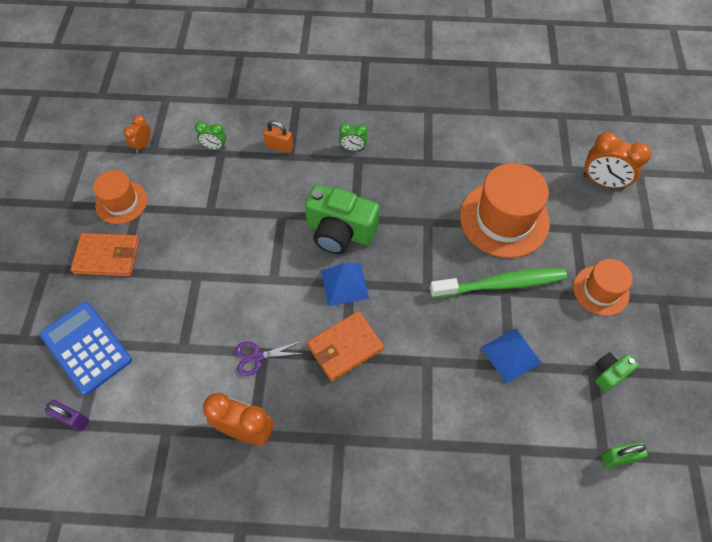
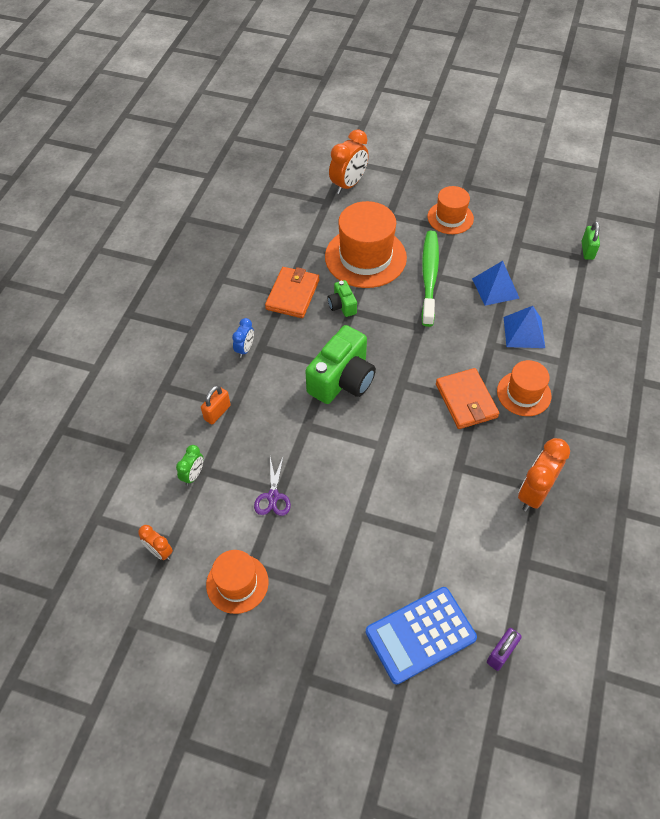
camera: 75 degrees left, 5 degrees down
(107, 256) = (309, 604): orange wallet -> orange wallet (293, 294)
(257, 357) = (462, 473): purple scissors -> purple scissors (273, 496)
(344, 284) = (401, 388): blue pyramid -> blue pyramid (524, 332)
(353, 148) = (245, 349): green clock -> blue clock
(370, 404) = (523, 393): none -> orange hat
(609, 373) = (521, 235): green camera -> green camera (342, 305)

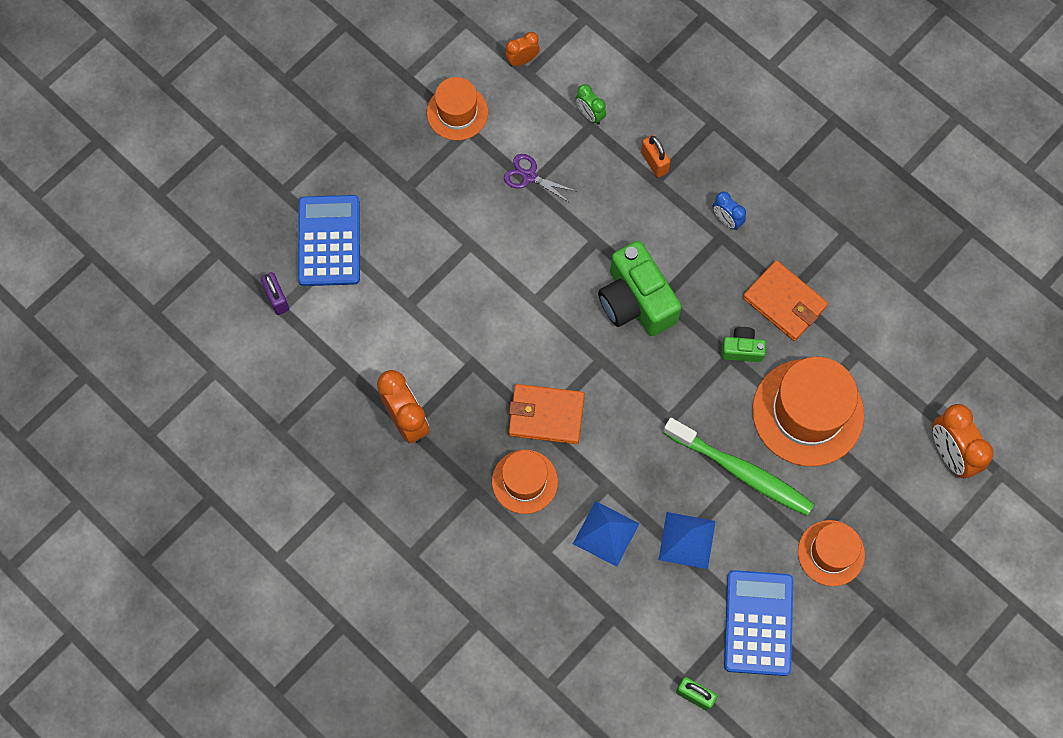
camera: 115 degrees right, 15 degrees up
(519, 236) = (758, 623): none -> blue calculator

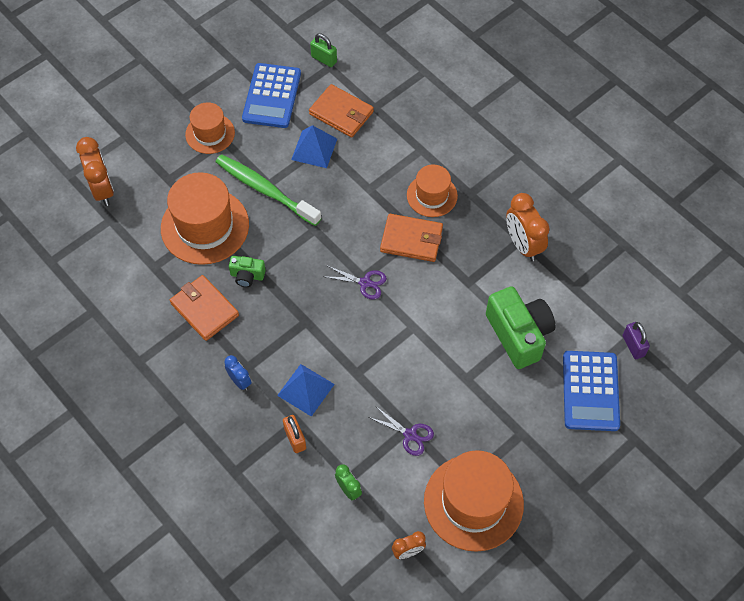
camera: 175 degrees left, 10 degrees down
(457, 112) = (473, 502): orange hat -> orange hat, size x1.71
(598, 352) = (365, 283): none -> purple scissors
(606, 533) = (373, 157): blue pyramid -> blue pyramid (305, 389)
(636, 301) = (328, 320): green camera -> green camera (519, 334)
(658, 602) = (341, 113): none -> orange wallet

